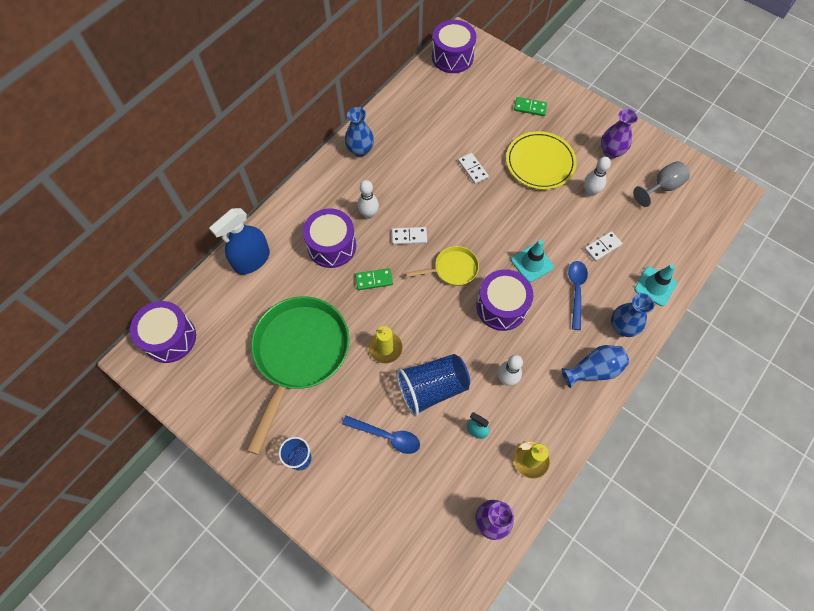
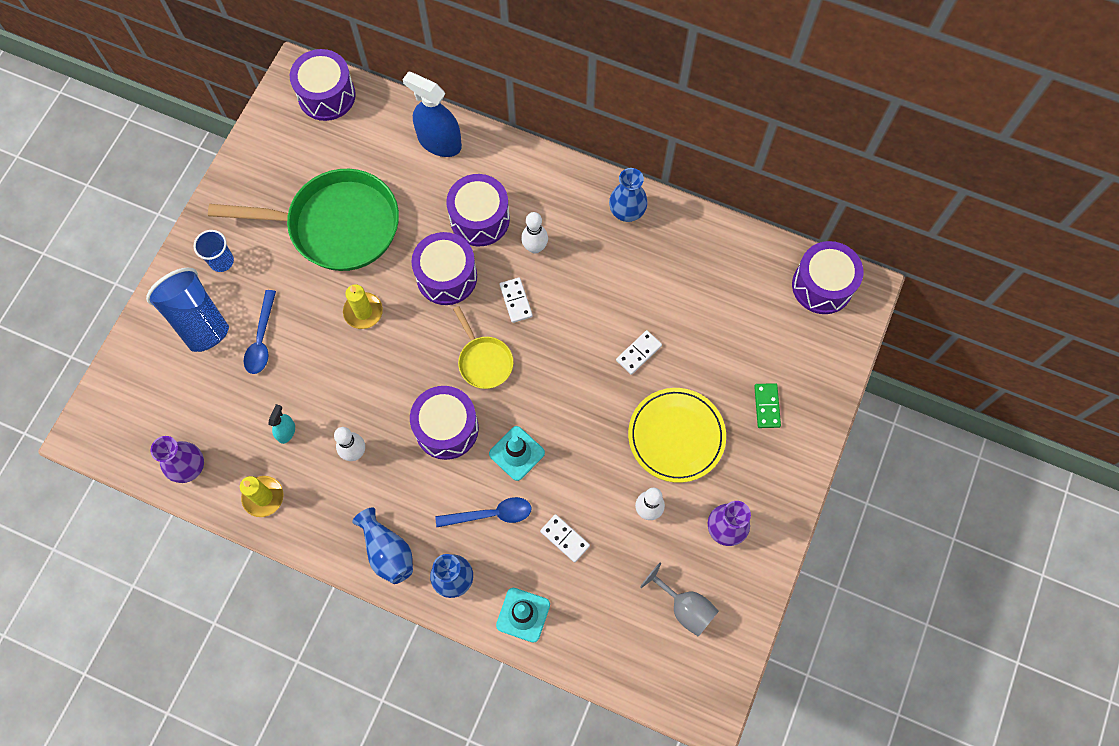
camera: 75 degrees right, 5 degrees up
(374, 280) = (446, 277): green domino -> purple drum
(432, 388) = (326, 373): blue cup -> blue cup (197, 320)

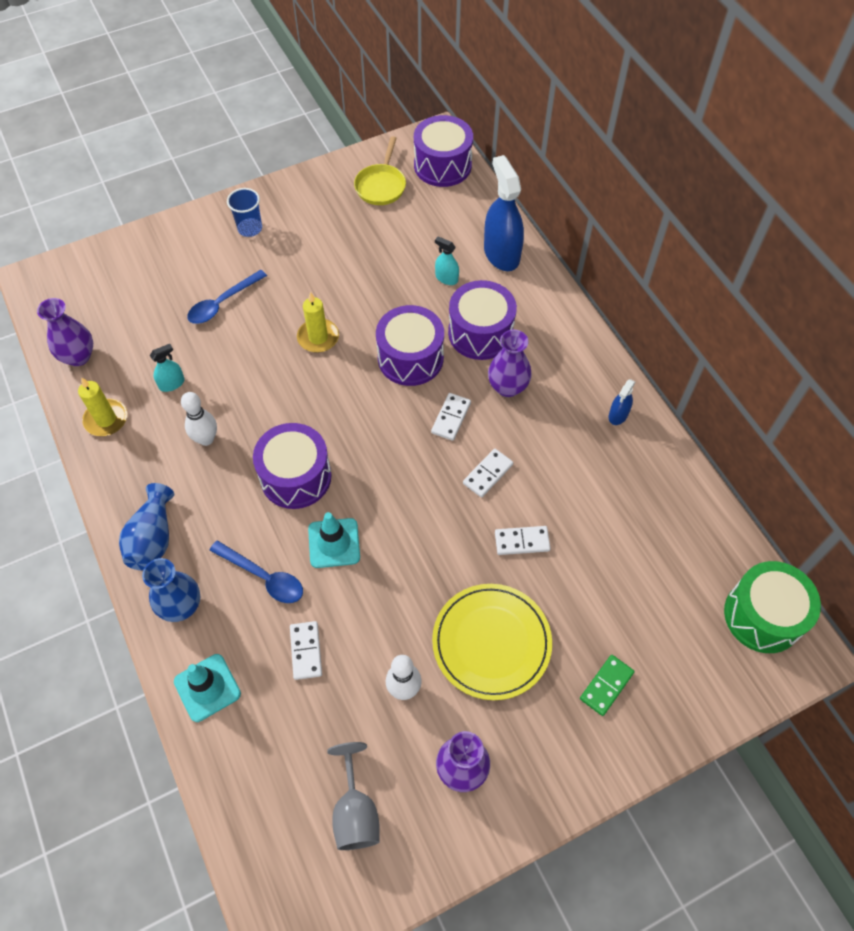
camera: 40 degrees right, 10 degrees down
(197, 320) = (191, 257): blue cup -> none
(337, 226) = (360, 261): green pan -> none
(416, 192) = (446, 278): none -> turquoise spray bottle
(484, 361) = (378, 446): yellow pan -> yellow pan (381, 186)
(535, 247) = (507, 387): white bowling pin -> purple vase
(576, 323) = (487, 474): none -> white domino
(627, 212) = (618, 415): blue vase -> blue spray bottle
(822, 286) = (762, 616): purple drum -> green drum

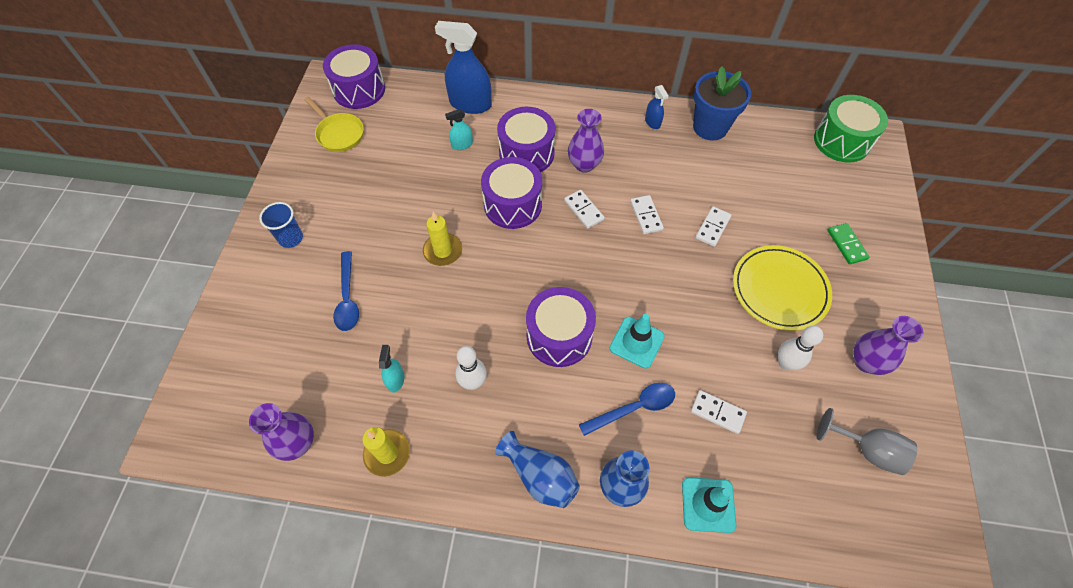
camera: 55 degrees left, 0 degrees up
(660, 471) = (710, 127): none -> blue flower pot

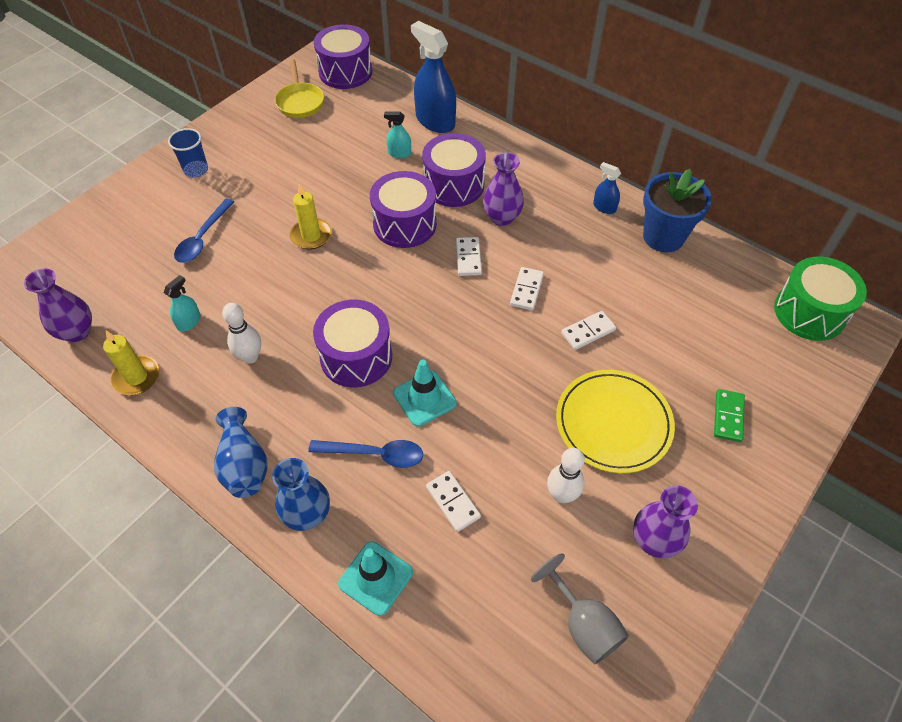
camera: 30 degrees right, 5 degrees down
(652, 122) = (604, 207): blue spray bottle -> blue spray bottle turned 120 degrees clockwise

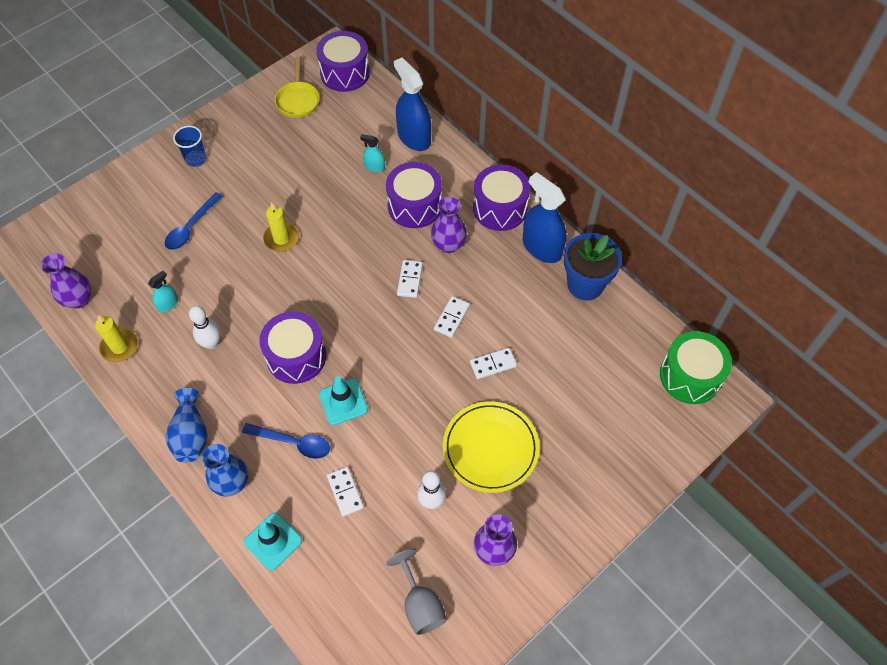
camera: 10 degrees right, 5 degrees up
(405, 224) = (363, 239): purple drum -> purple drum (500, 208)
(604, 207) = (541, 247): blue spray bottle -> blue spray bottle, size x2.08
(728, 416) = (587, 458): green domino -> none

